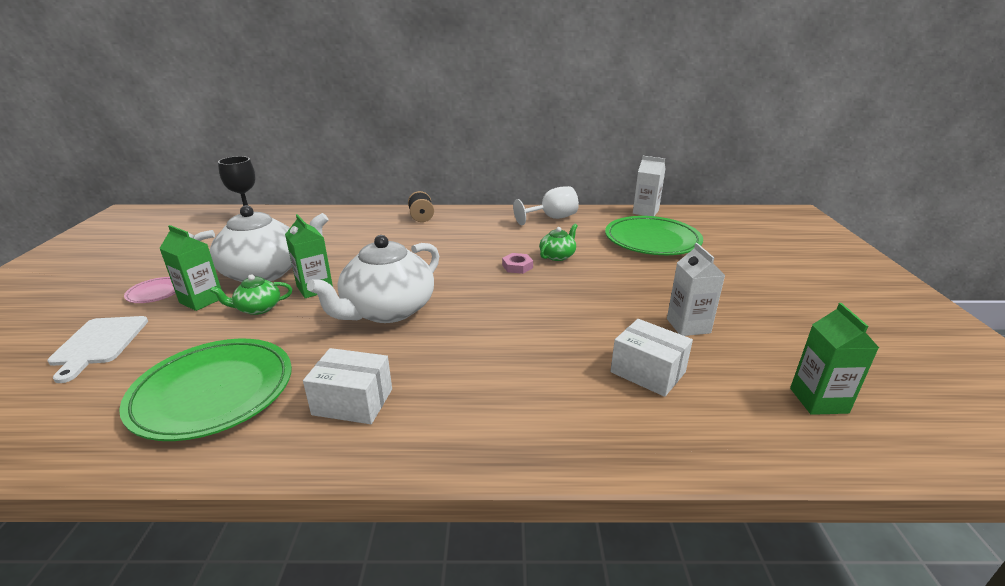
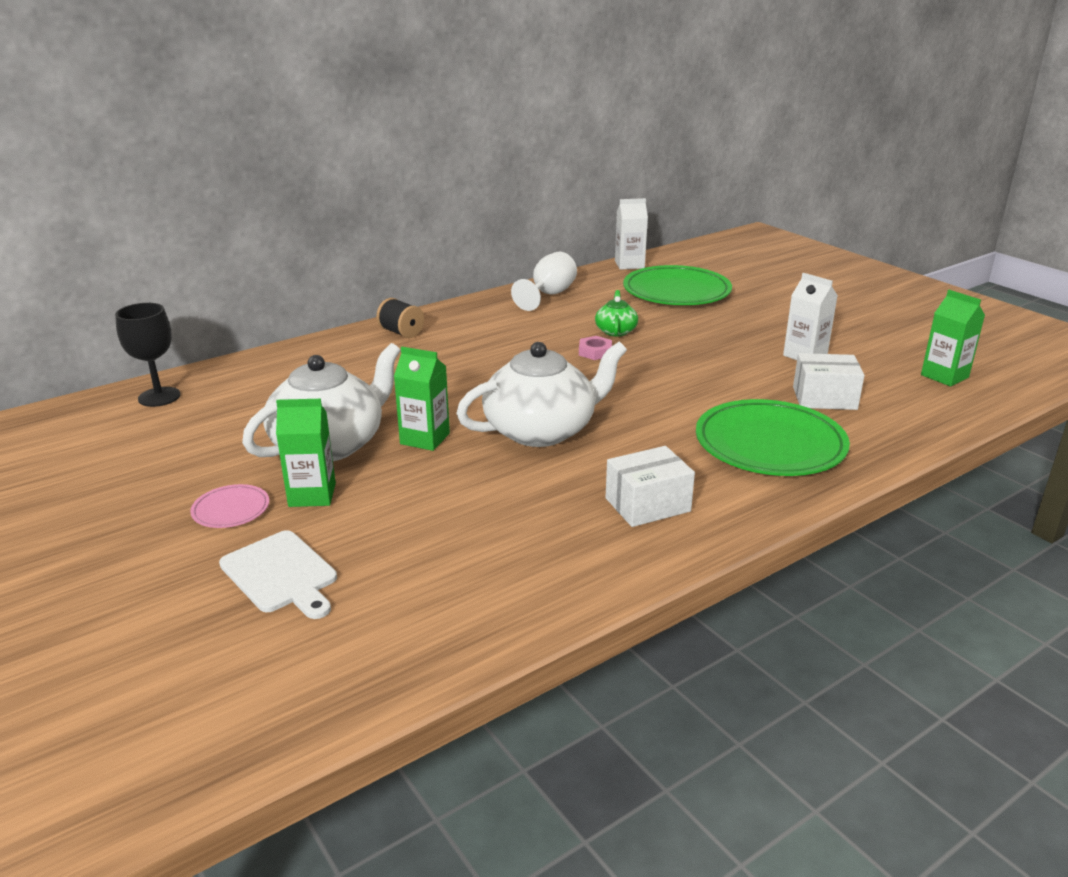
camera: 35 degrees left, 0 degrees up
(213, 392) = (509, 552): green plate -> green plate (770, 445)
(258, 308) = (399, 477): green teapot -> none
(387, 310) = (542, 430): white teapot -> white teapot turned 120 degrees counterclockwise

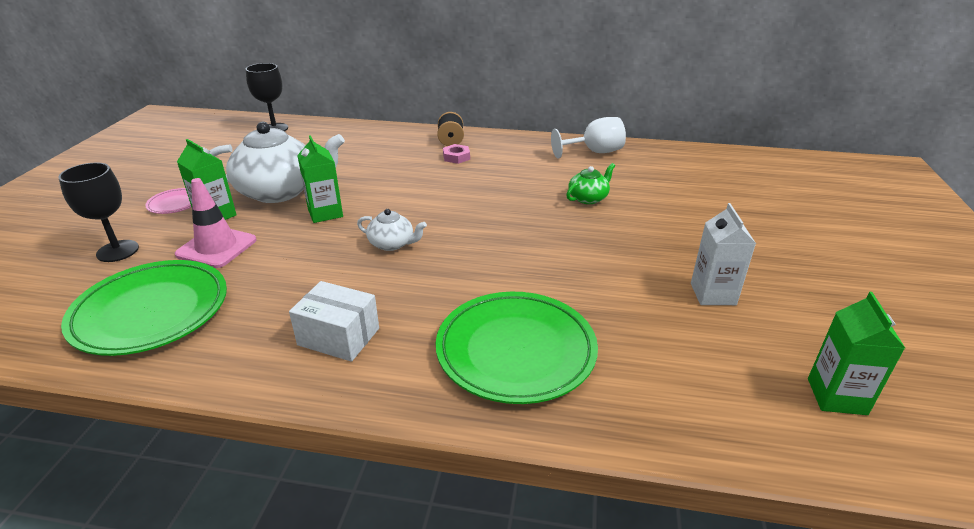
camera: 45 degrees right, 5 degrees up
(281, 574) = (117, 251): white cutting board -> black goblet
(386, 514) = (216, 247): none -> pink traffic cone
(542, 430) = (392, 244): white teapot -> white teapot, size x0.48
(595, 352) = (540, 207): pink nut -> pink nut (456, 157)
(629, 264) = (706, 152): white carton -> none
(676, 292) = (703, 188): green plate -> green plate (151, 311)
(824, 398) = (650, 341): white box -> none

